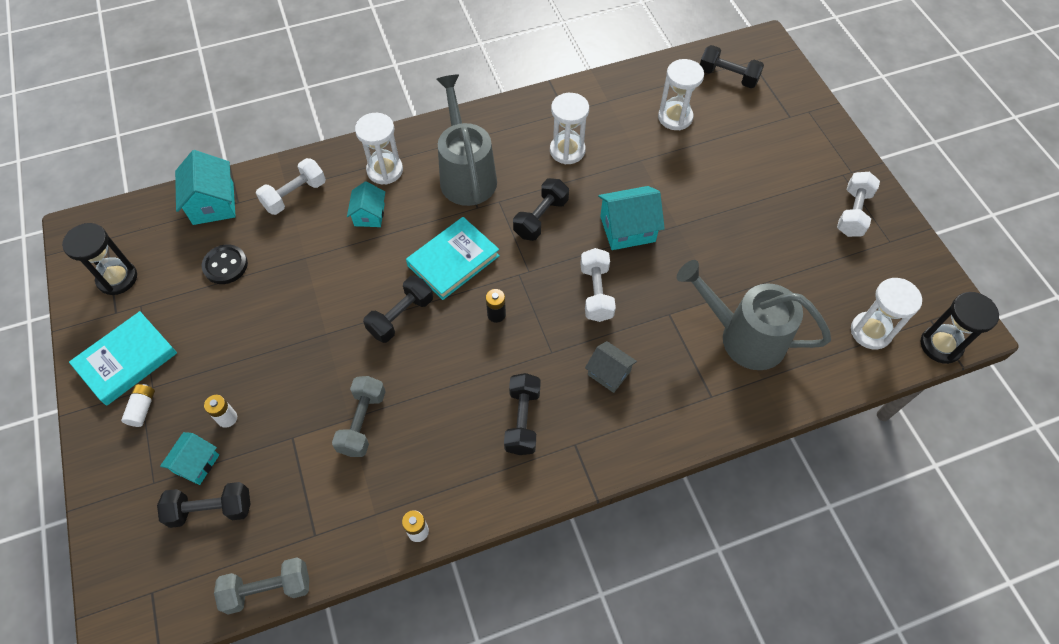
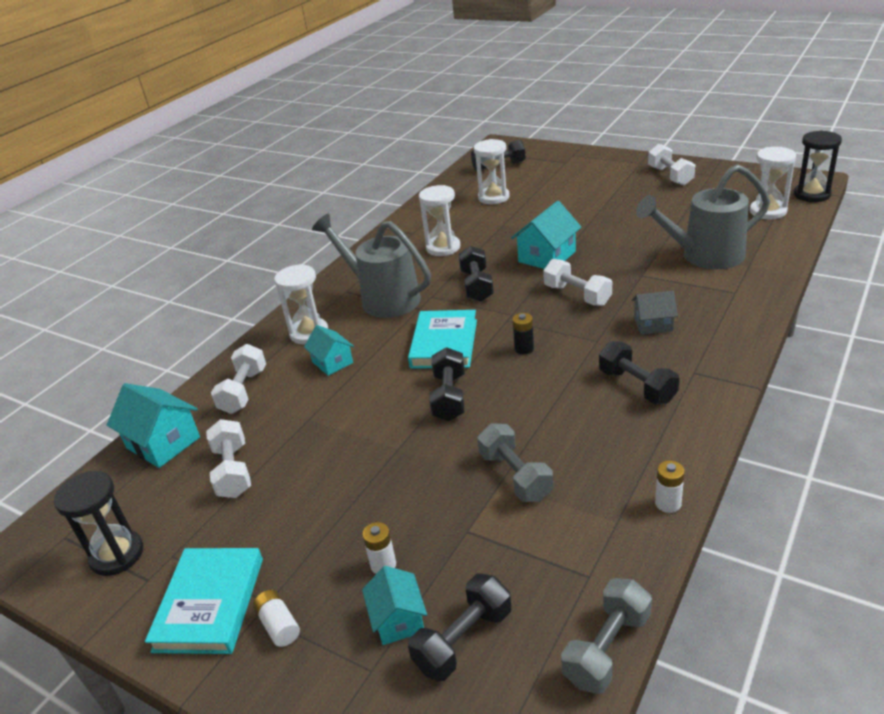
camera: 35 degrees left, 25 degrees down
(225, 265) = (233, 471): black button -> white dumbbell

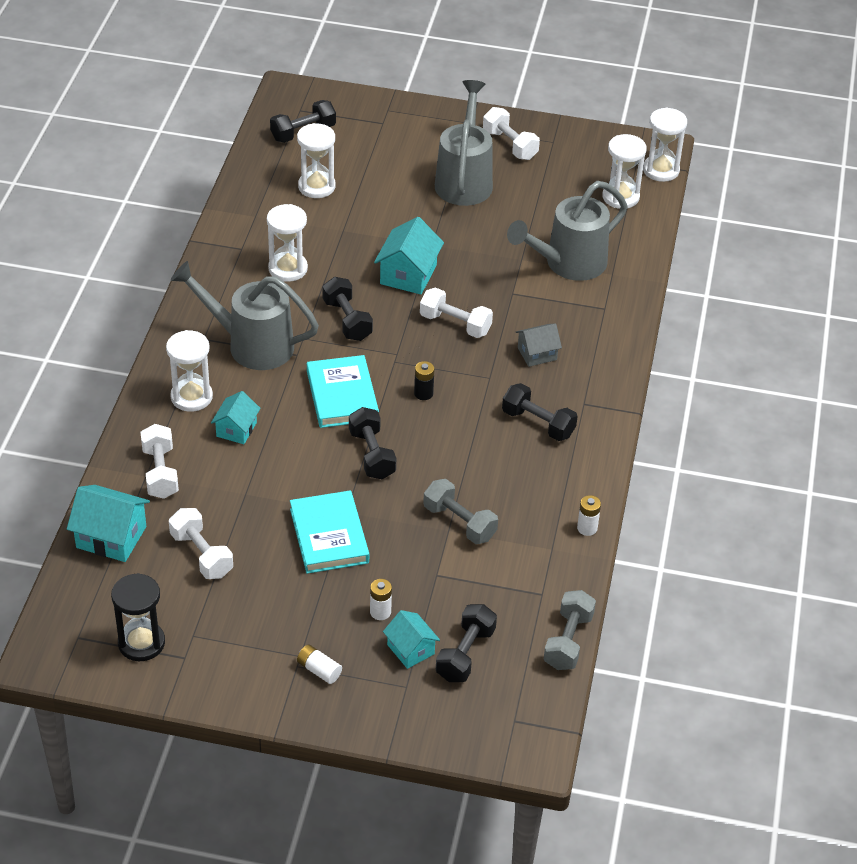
camera: 25 degrees left, 10 degrees up
(209, 604) = (252, 665): turquoise book -> turquoise book (329, 536)
(332, 362) = (236, 429): turquoise house -> turquoise house turned 75 degrees clockwise
(622, 196) = (464, 180): none -> grey watering can
(812, 194) = (661, 170): black hourglass -> white hourglass

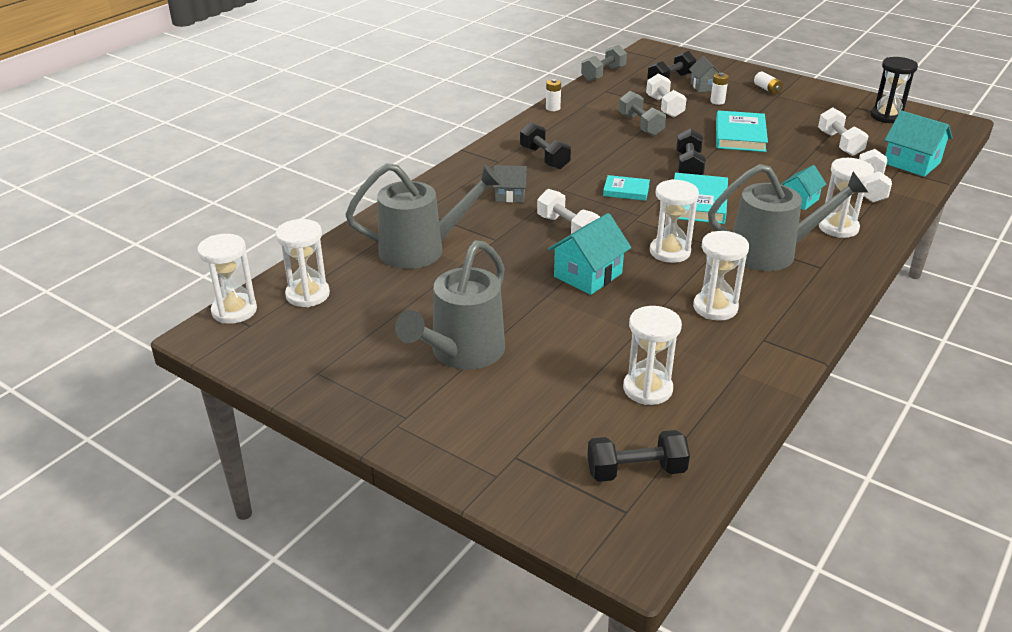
camera: 155 degrees left, 10 degrees down
(251, 344) = (773, 253): grey watering can -> grey watering can turned 45 degrees counterclockwise
(347, 320) = (670, 252): black dumbbell -> white hourglass
(410, 649) = (704, 86): turquoise house -> grey house
(423, 393) = (626, 191): black battery -> turquoise book
(510, 145) = (373, 382): white dumbbell -> white dumbbell (664, 107)

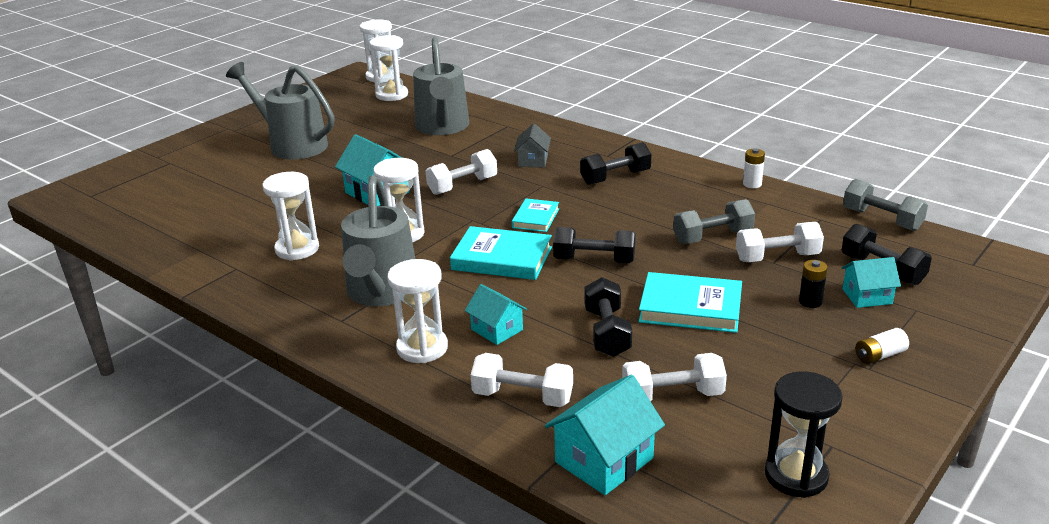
camera: 95 degrees right, 5 degrees down
(636, 471) = (123, 201): black dumbbell -> black dumbbell (607, 333)
(647, 389) = (205, 210): white hourglass -> none
(704, 86) = (867, 296): grey house -> turquoise house
(717, 101) = (810, 302): white battery -> black battery

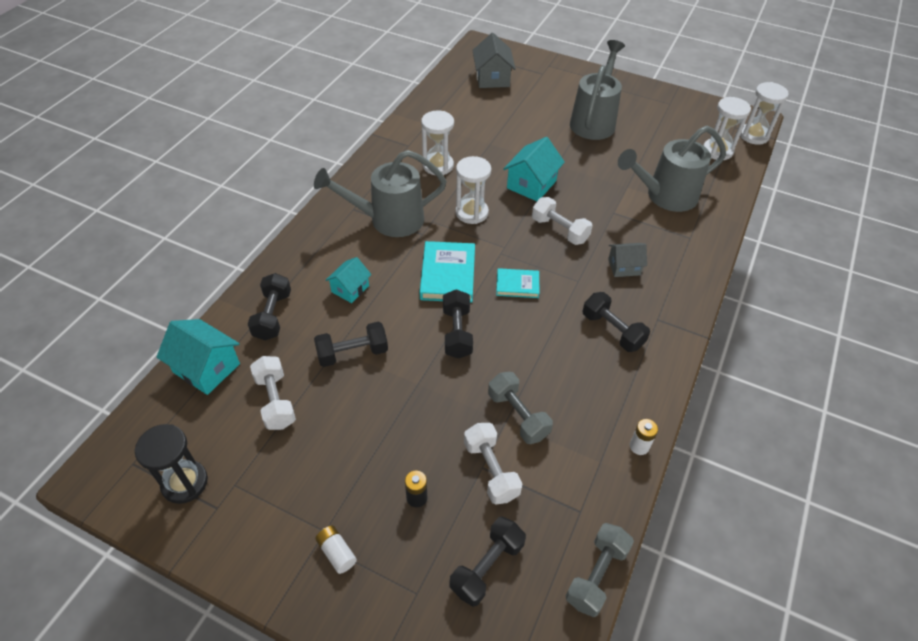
camera: 75 degrees right, 20 degrees up
(145, 195) = (492, 78): none -> grey house
(422, 348) = (325, 254): white hourglass -> none
(522, 397) = (273, 316): white dumbbell -> black dumbbell
(690, 308) = (394, 405): turquoise book -> none
(867, 296) = (434, 548): turquoise house -> none

